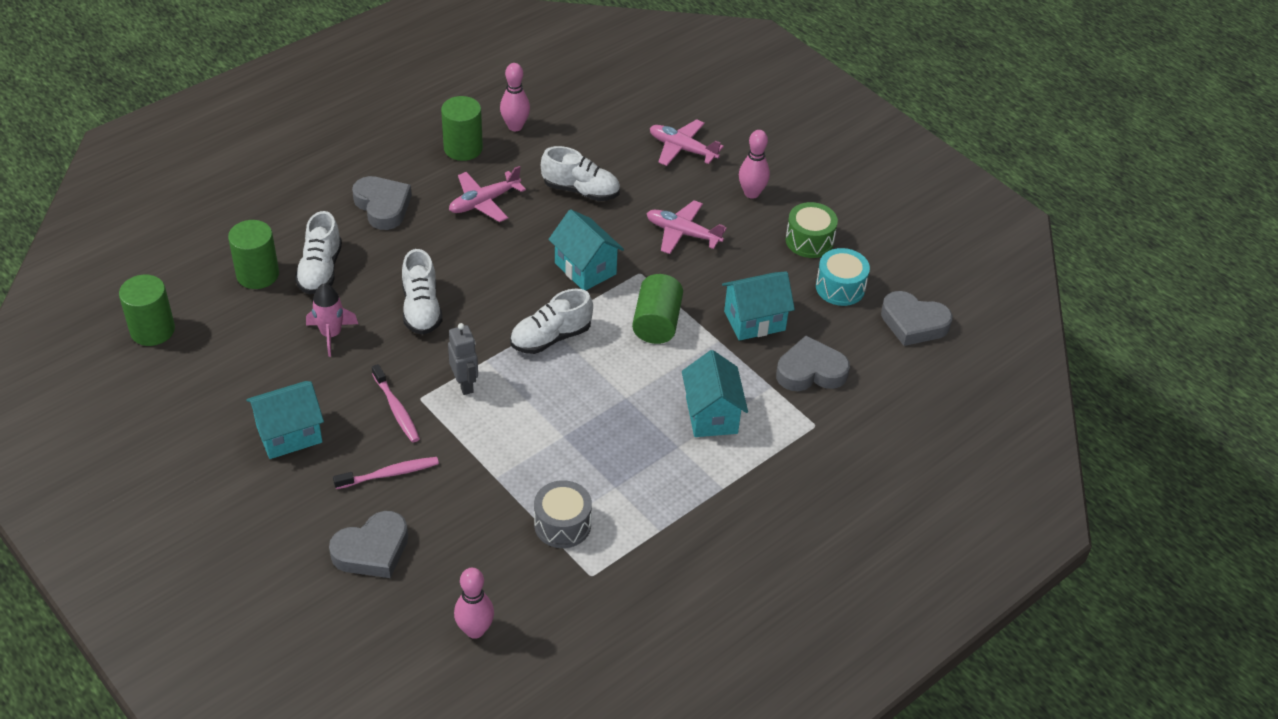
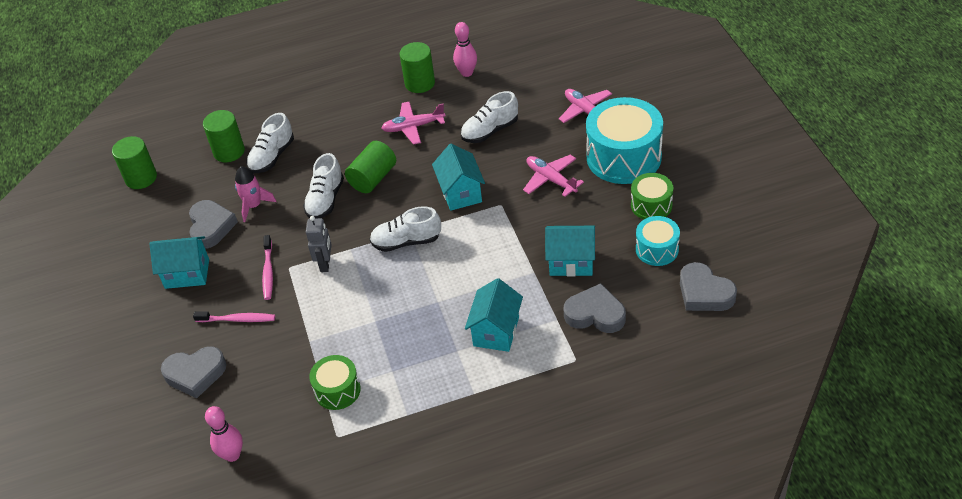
camera: 30 degrees right, 0 degrees up
(383, 206) = (339, 117): grey heart -> grey heart (211, 227)
(562, 524) = (337, 390): grey drum -> green drum
(581, 190) = (490, 131): white shoe -> white shoe turned 105 degrees clockwise
(657, 323) = (492, 247): green cylinder -> green cylinder (373, 178)
(751, 193) = (623, 157): pink bowling pin -> turquoise drum

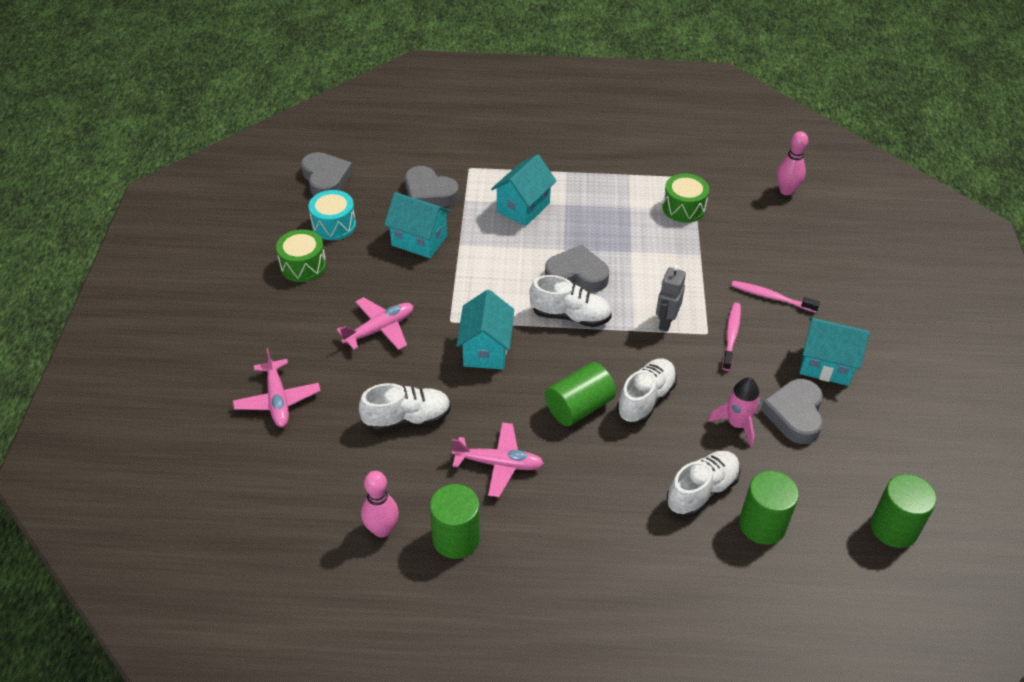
camera: 165 degrees left, 0 degrees up
(195, 374) = (818, 261): grey heart -> grey heart (577, 275)
(551, 179) = (380, 329): pink plane -> pink plane turned 105 degrees counterclockwise
(623, 157) = (285, 326): turquoise drum -> none

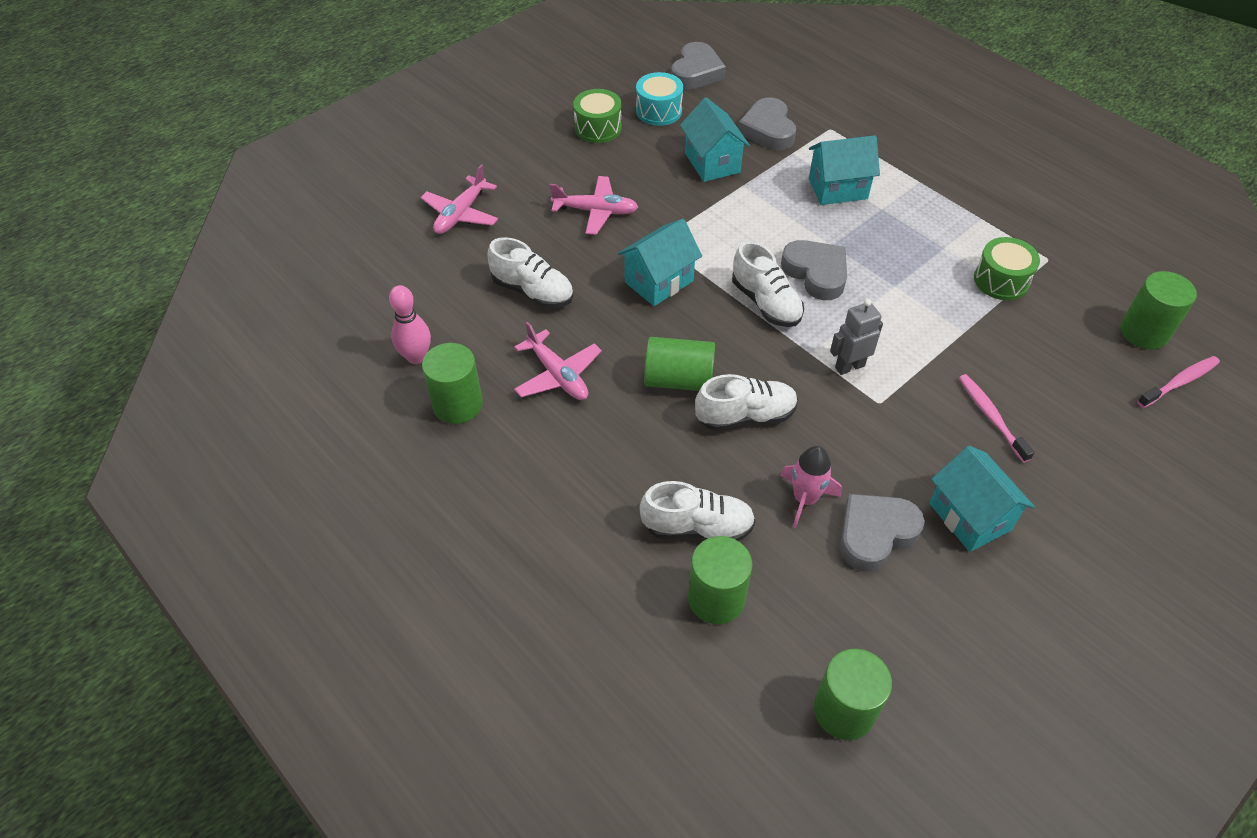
camera: 45 degrees right, 5 degrees up
(731, 336) = (901, 421): pink toothbrush -> pink toothbrush (1179, 382)
(786, 191) = (1144, 332): pink bowling pin -> green cylinder

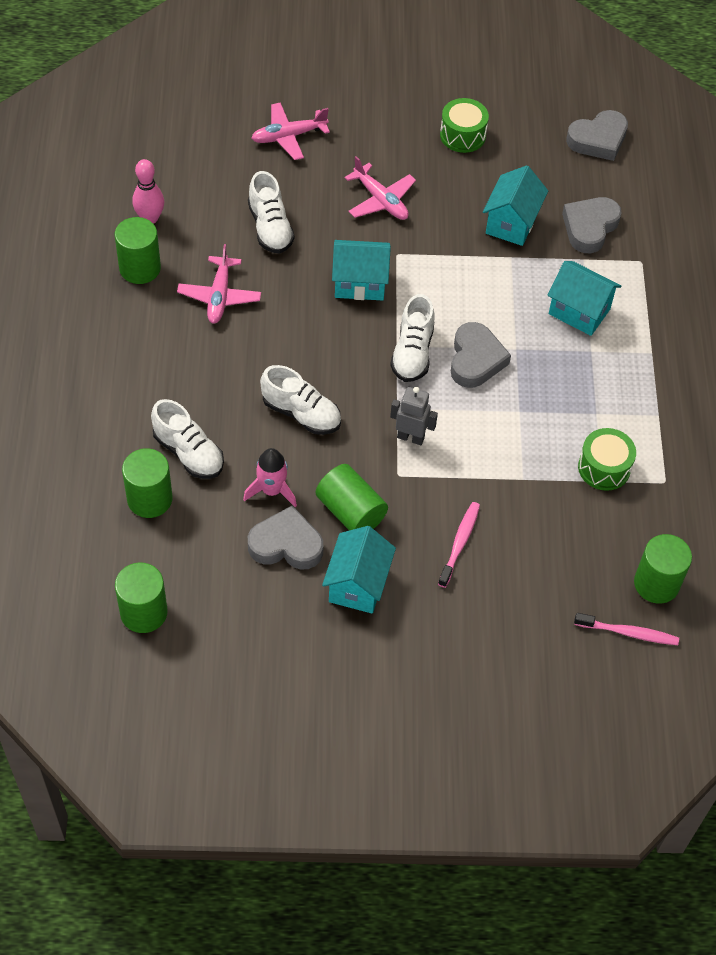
camera: 40 degrees right, 5 degrees up
(658, 111) = (526, 153): turquoise drum -> none
(678, 380) = (289, 358): green cylinder -> green cylinder (351, 511)

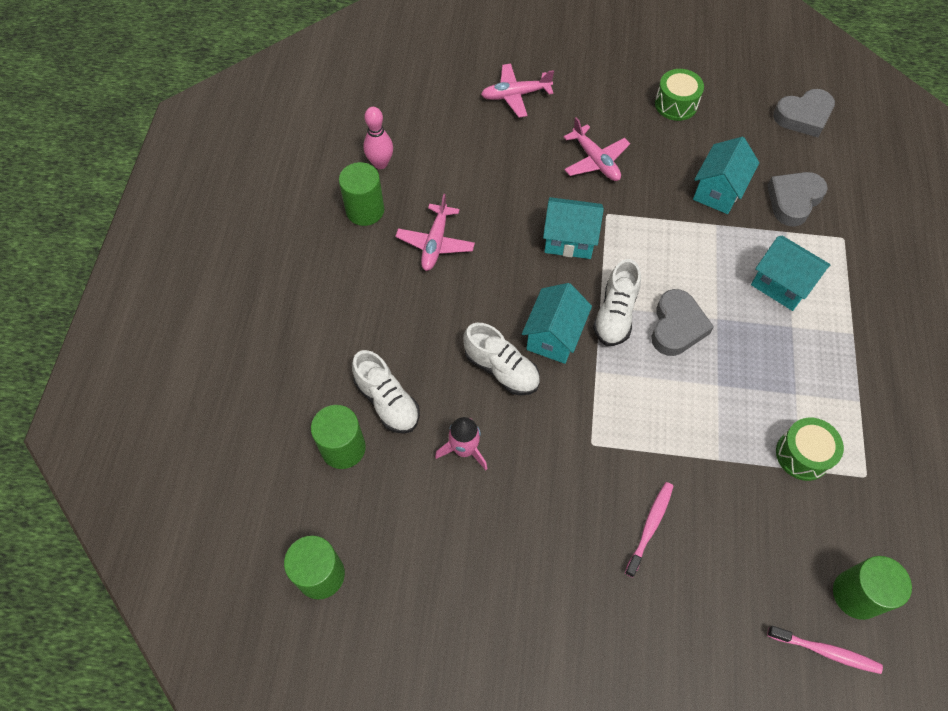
camera: 10 degrees right, 5 degrees up
(270, 228) = (490, 180): white shoe -> none
(286, 544) = (472, 511): grey heart -> none
(351, 511) = (541, 480): green cylinder -> none
(358, 584) = (541, 564): turquoise house -> turquoise house (554, 336)
(410, 437) = (607, 404): grey robot -> none

